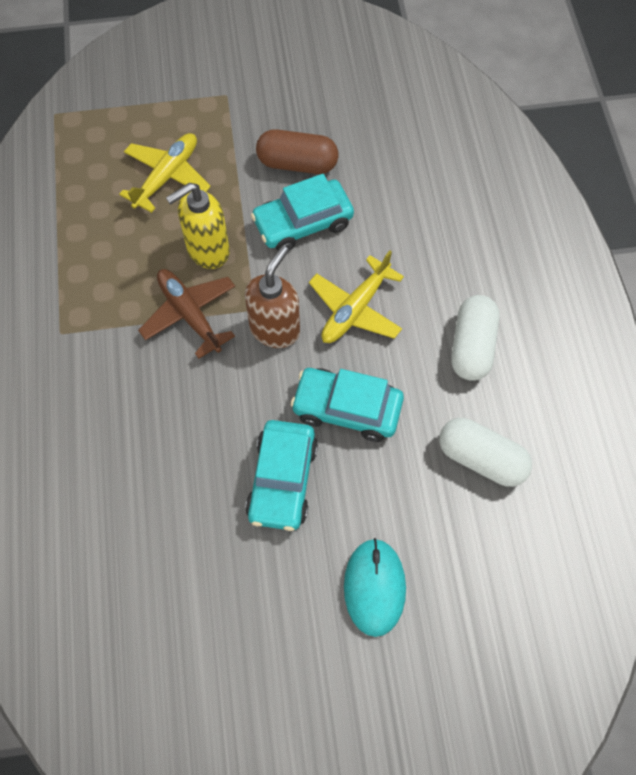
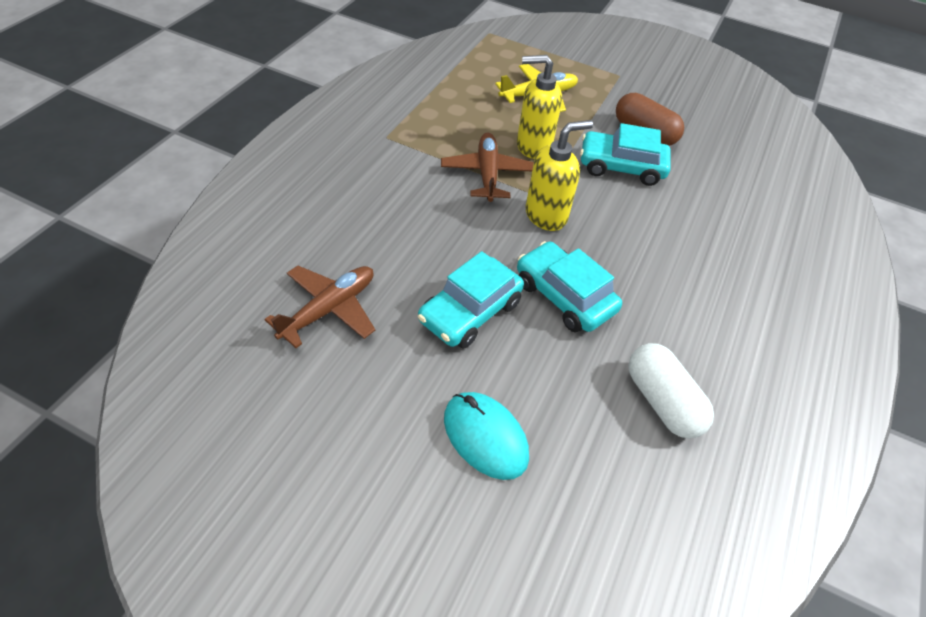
camera: 30 degrees right, 15 degrees down
(165, 563) = (329, 309): none -> brown plane
(275, 329) = (546, 215): brown soap dispenser -> yellow soap dispenser
(355, 309) = (623, 238): yellow plane -> none
(374, 587) = (485, 437): turquoise mouse -> turquoise mouse turned 75 degrees counterclockwise
(472, 346) = (712, 316): white capsule -> none

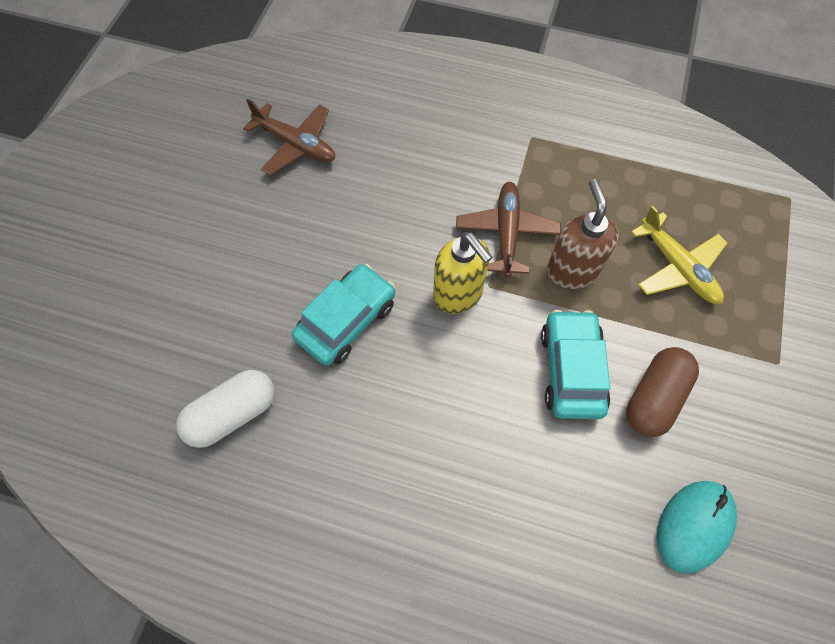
camera: 85 degrees right, 15 degrees up
(470, 312) = (312, 244): turquoise car -> none
(485, 437) = (185, 273): turquoise mouse -> turquoise mouse (694, 526)
(487, 173) = (506, 232): brown plane -> brown plane turned 75 degrees counterclockwise
(533, 146) = (571, 271): yellow soap dispenser -> brown soap dispenser

